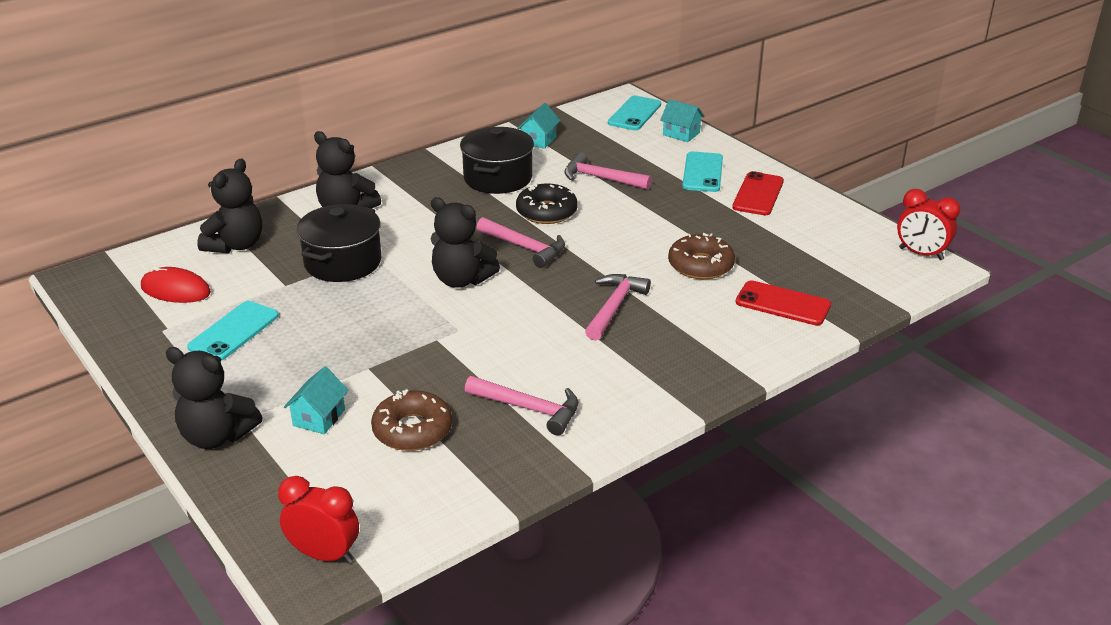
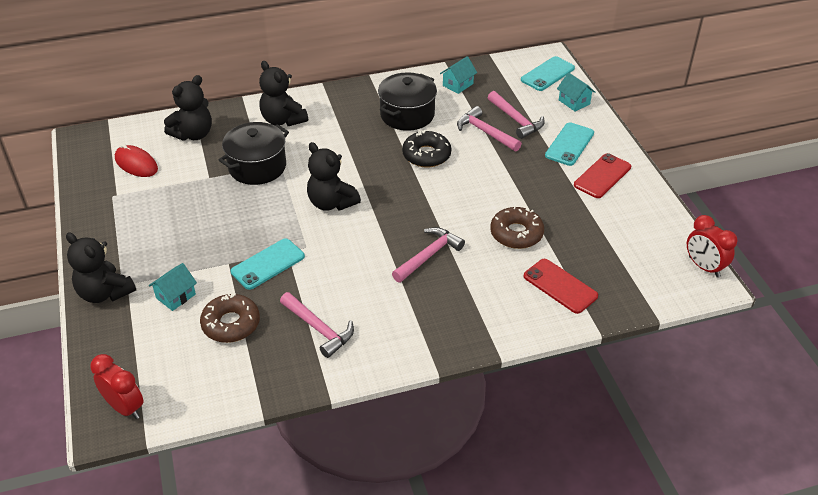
camera: 20 degrees right, 10 degrees up
(234, 331) = (156, 209): turquoise phone -> turquoise phone (268, 264)
(525, 248) = (392, 185): pink hammer -> pink hammer (516, 120)

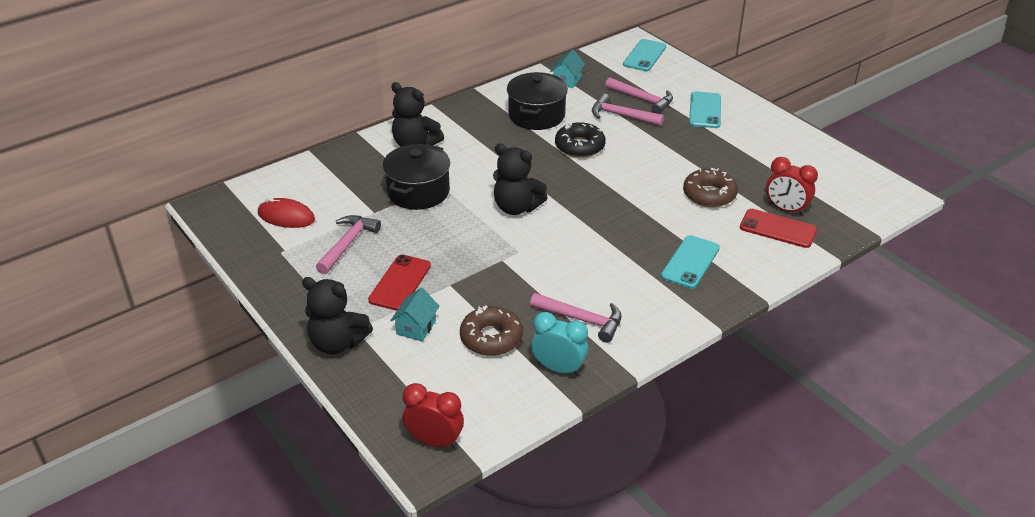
camera: 20 degrees left, 5 degrees down
(193, 134) = (329, 176): black teddy bear -> none
(268, 264) = (491, 276): turquoise phone -> turquoise phone (690, 262)
(269, 370) = (558, 368): none -> turquoise clock
(428, 255) = (642, 231): pink hammer -> pink hammer (348, 244)
(574, 102) = (684, 74): turquoise house -> none
(602, 176) = (752, 130): red phone -> red phone (400, 283)
(704, 267) = (887, 184): red clock -> red clock (786, 209)

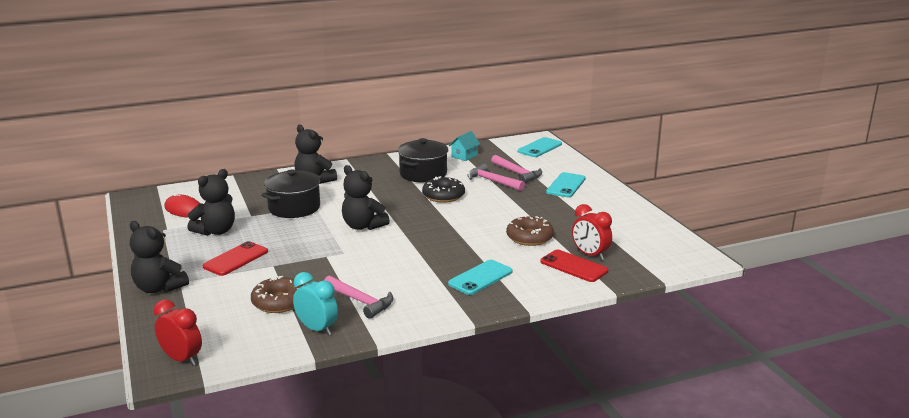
camera: 15 degrees right, 15 degrees down
(348, 244) = (216, 231): pink hammer -> black teddy bear
(416, 327) = (226, 287): turquoise house -> none

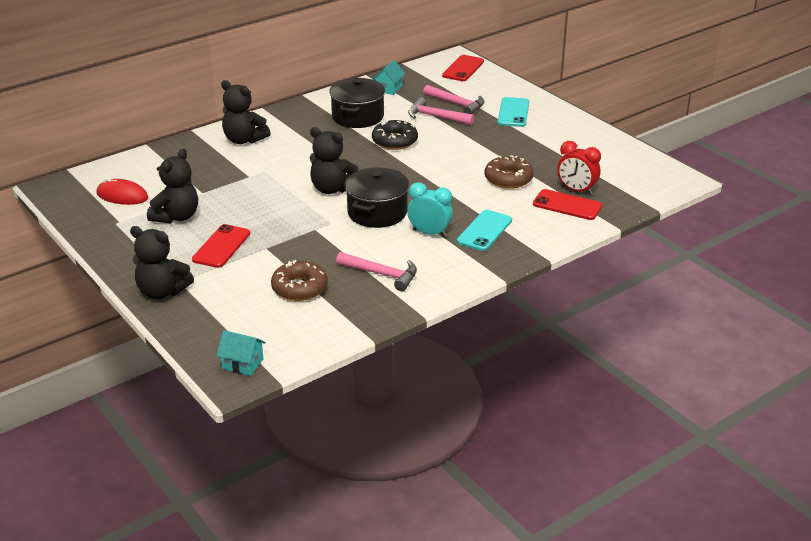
camera: 15 degrees left, 10 degrees up
(182, 359) = (242, 364): red clock -> turquoise house
(294, 208) = (244, 177): black pot -> black pot (377, 212)
(317, 329) = (357, 311): turquoise clock -> turquoise clock (429, 233)
(539, 148) = (463, 69): turquoise phone -> red phone

